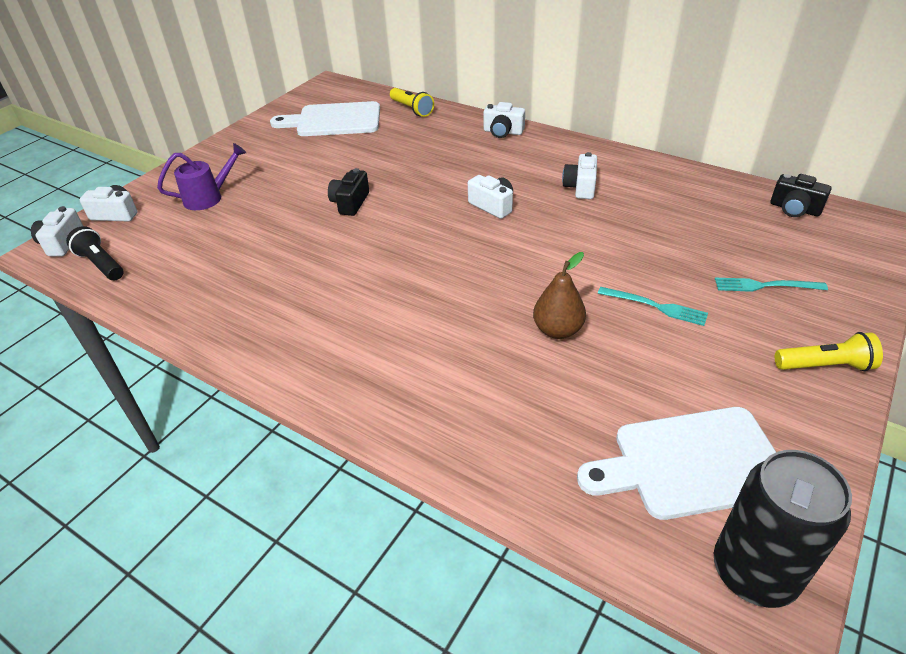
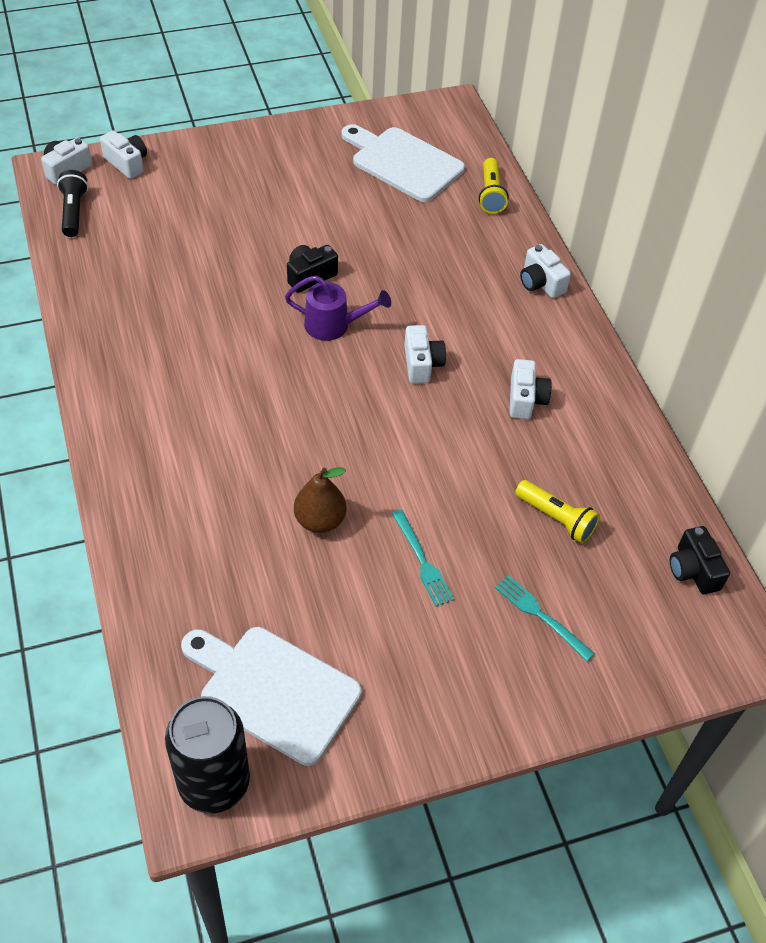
camera: 35 degrees right, 10 degrees up
(209, 197) = (209, 191): purple watering can -> purple watering can (334, 325)
(580, 187) = (525, 399): white camera -> white camera turned 135 degrees clockwise
(825, 365) = (479, 712): yellow flashlight -> yellow flashlight (556, 518)

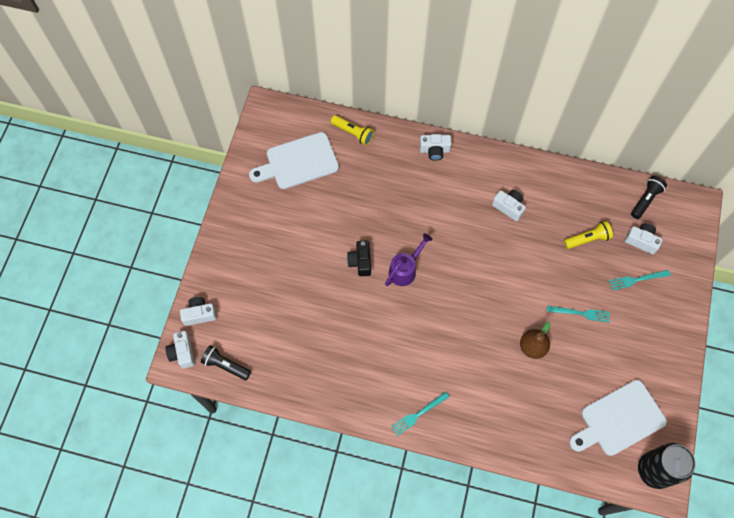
camera: 55 degrees left, 15 degrees up
(124, 427) = (418, 414): none -> turquoise fork
(422, 364) = (457, 241): white camera -> white camera (641, 241)
(693, 570) = (645, 200): black camera -> black flashlight

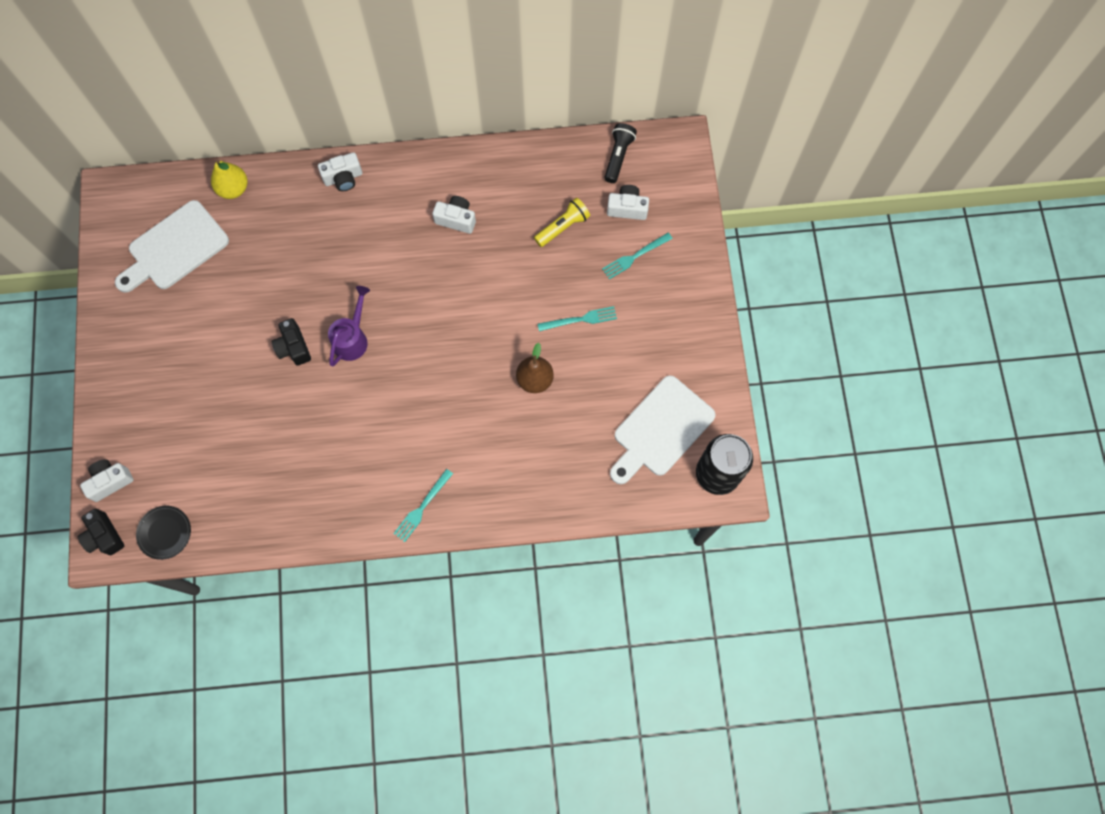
camera: 20 degrees left, 5 degrees up
(182, 353) = (104, 536): white camera -> black camera
(225, 365) = (164, 533): black flashlight -> black plate
(353, 133) = (233, 189): yellow flashlight -> yellow pear

